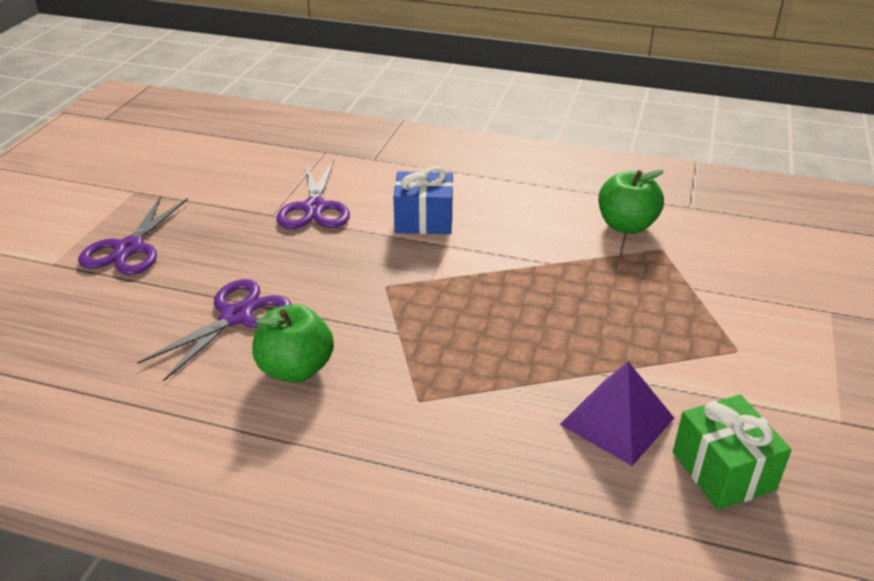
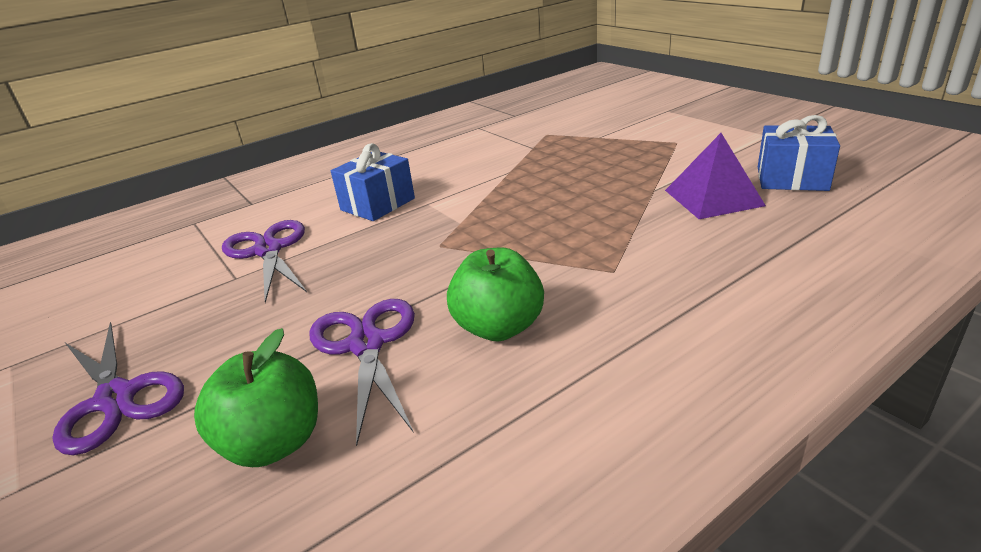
camera: 50 degrees left, 5 degrees down
(315, 208) = (268, 250): purple scissors -> purple scissors turned 150 degrees counterclockwise
(626, 226) = (505, 137): green apple -> green apple (274, 443)
(723, 471) = (791, 179): green gift -> blue gift

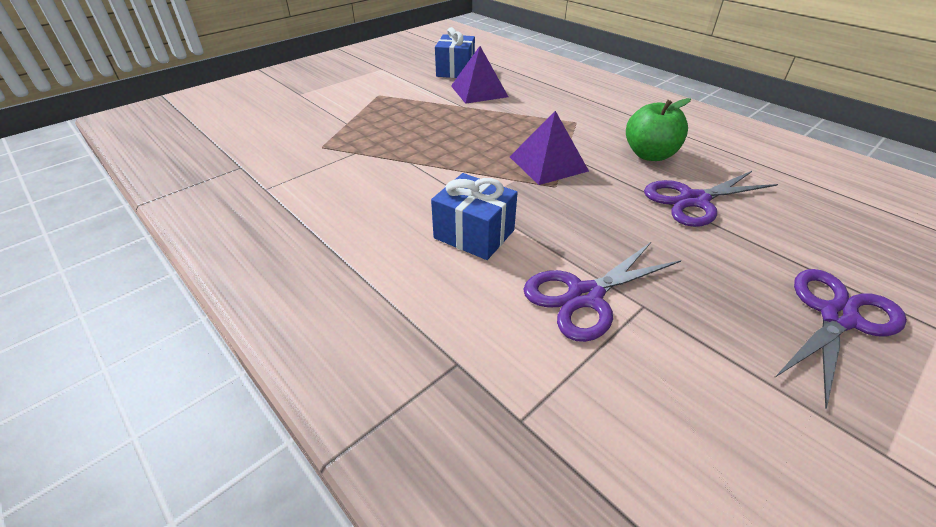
camera: 100 degrees left, 10 degrees up
(274, 443) = (797, 218): green apple -> none
(490, 243) = (548, 164): none -> purple pyramid

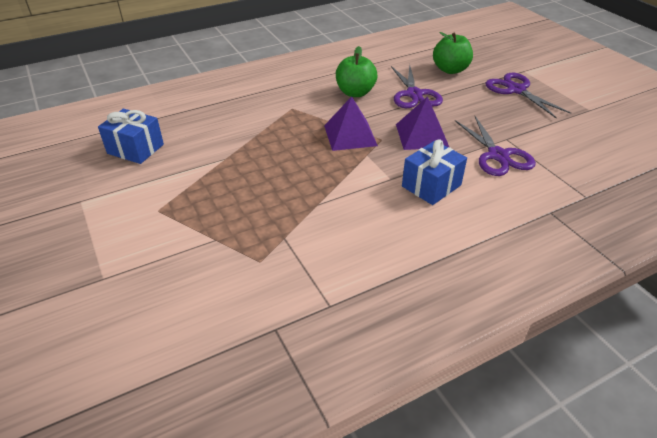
camera: 75 degrees left, 0 degrees up
(479, 91) = (198, 143): purple pyramid -> purple pyramid (421, 135)
(816, 229) = (450, 70): none -> green apple

